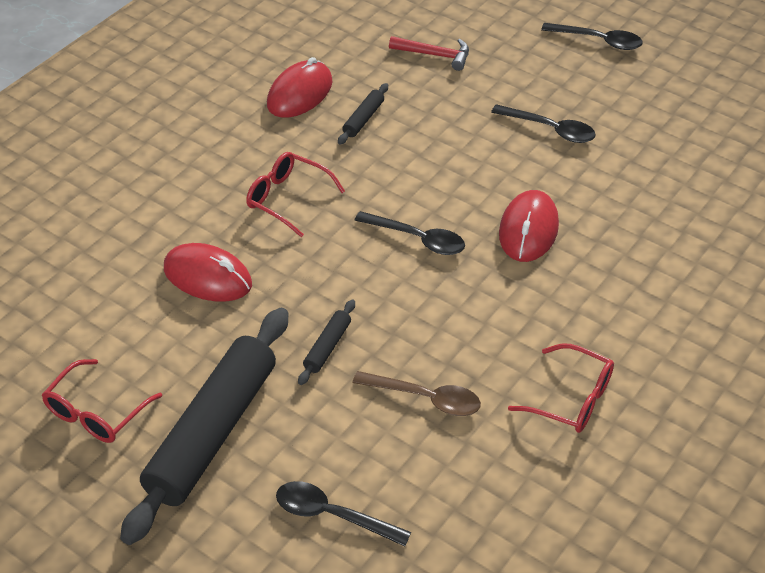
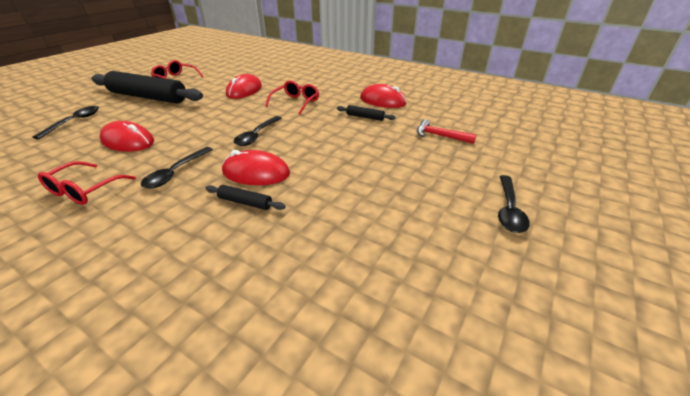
camera: 85 degrees right, 10 degrees down
(327, 347) = (184, 116): black rolling pin -> black rolling pin (245, 202)
(425, 398) = (128, 141): brown spoon -> red mouse
(435, 55) = (440, 136): red hammer -> red hammer turned 105 degrees clockwise
(550, 129) = (370, 182): black spoon -> black spoon (176, 173)

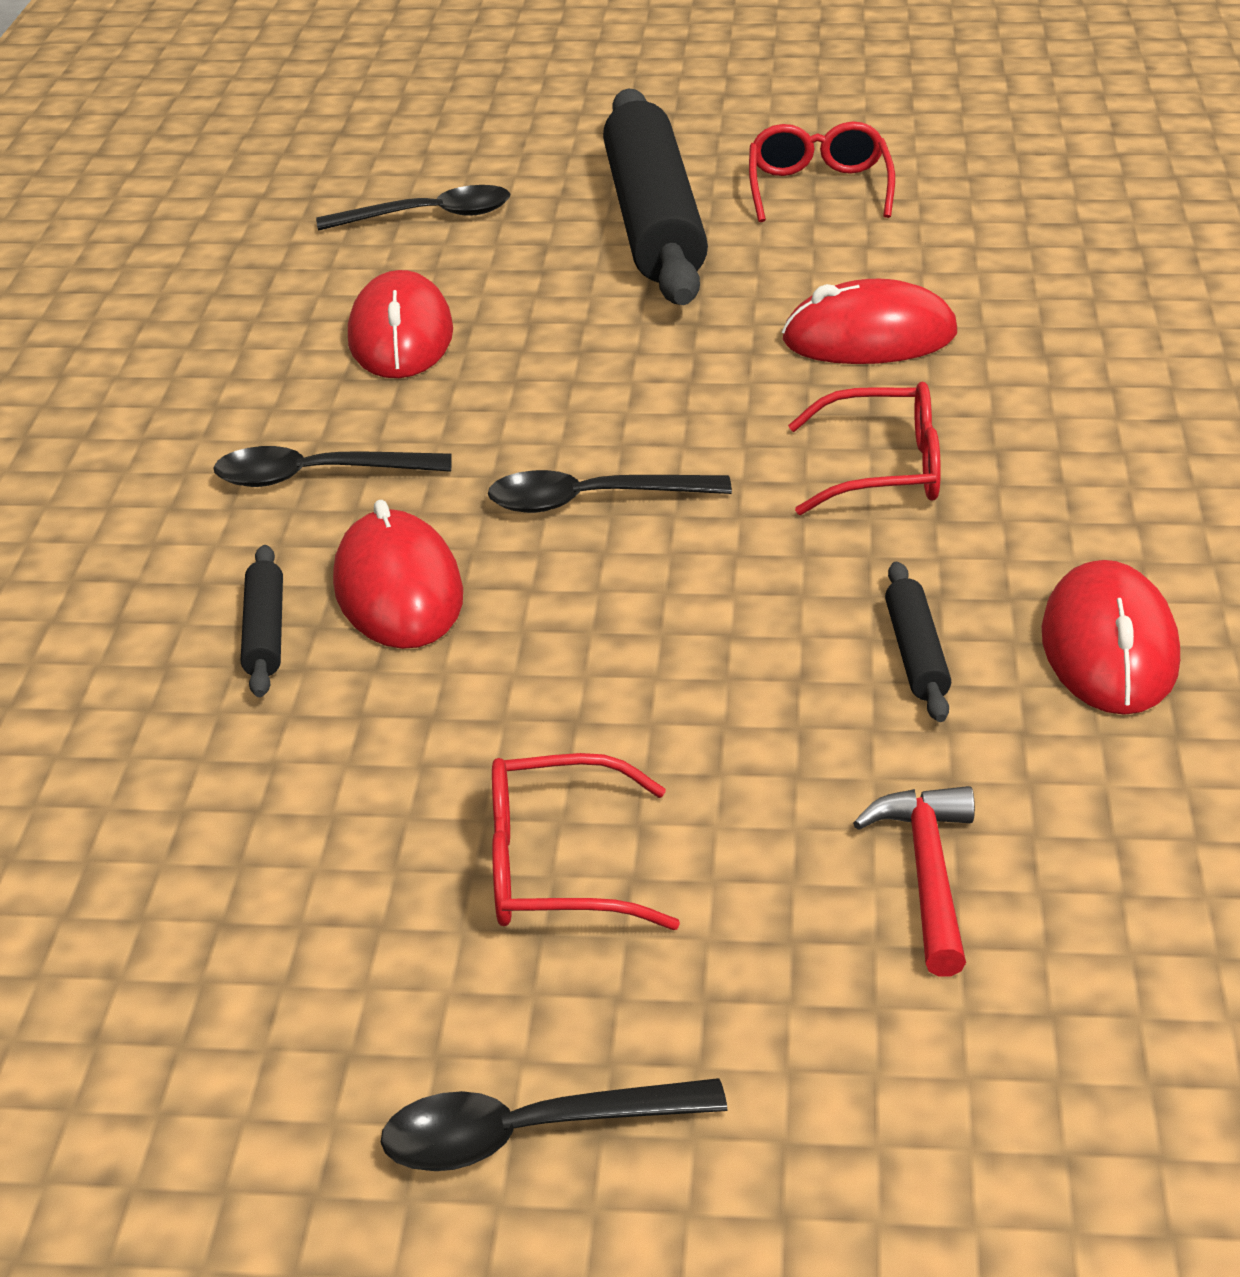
camera: 65 degrees right, 0 degrees up
(84, 190) = (178, 407): red glasses -> red glasses (555, 868)

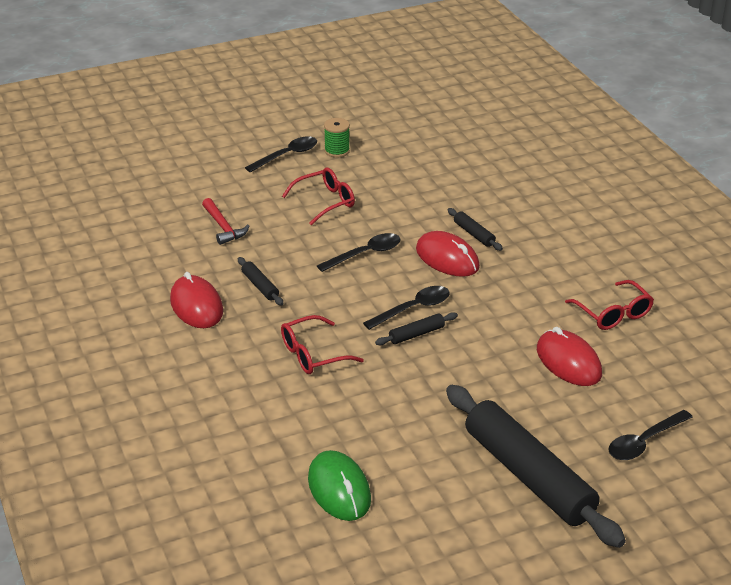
camera: 150 degrees right, 0 degrees up
(317, 476) = (523, 289): black spoon -> black spoon (365, 254)
(340, 1088) = (337, 151): none -> green spool
(634, 451) = (416, 334): none -> black rolling pin
(819, 188) = (463, 534): red glasses -> red glasses (613, 314)
(869, 337) = (363, 425): red mouse -> none
(975, 269) = (339, 489): none -> green mouse

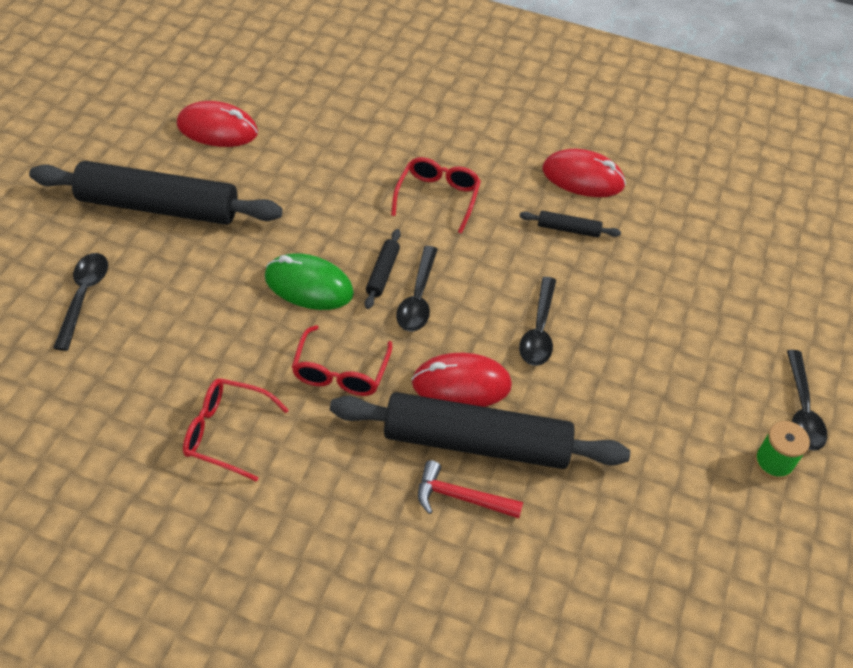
camera: 130 degrees right, 15 degrees up
(223, 227) = (694, 267): red hammer -> red hammer (461, 497)
(325, 202) = (667, 371): red glasses -> red glasses (340, 372)
(339, 489) = (285, 115): green mouse -> green mouse (309, 285)
(474, 234) = (476, 442): black rolling pin -> black rolling pin, size x2.47
(568, 362) = (220, 337): red mouse -> red mouse (217, 129)

